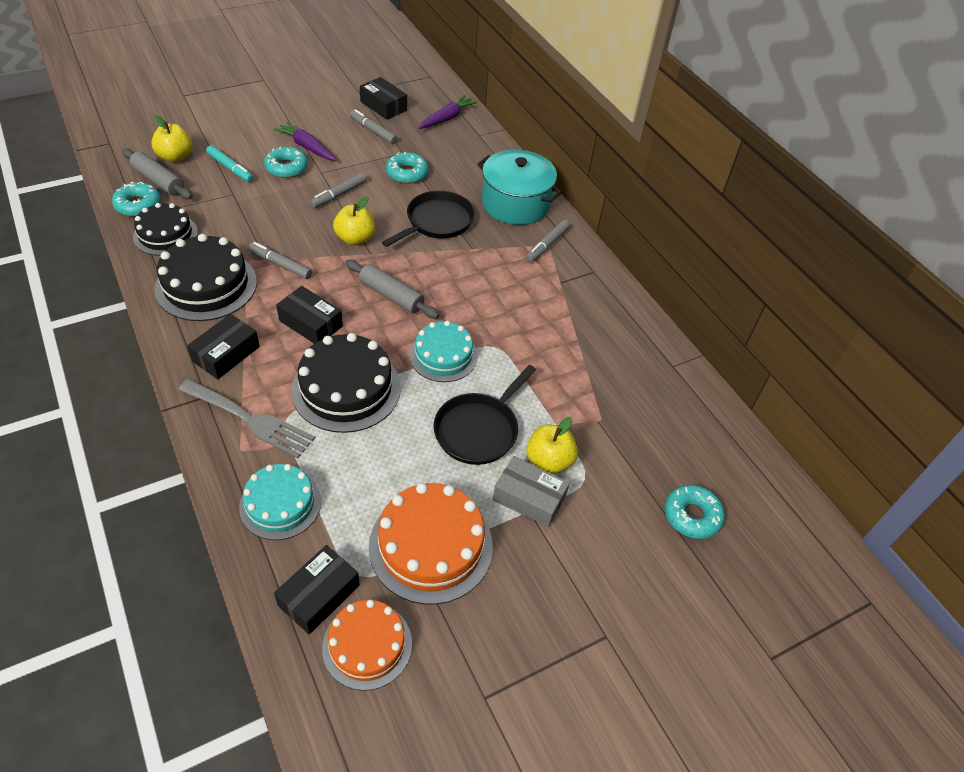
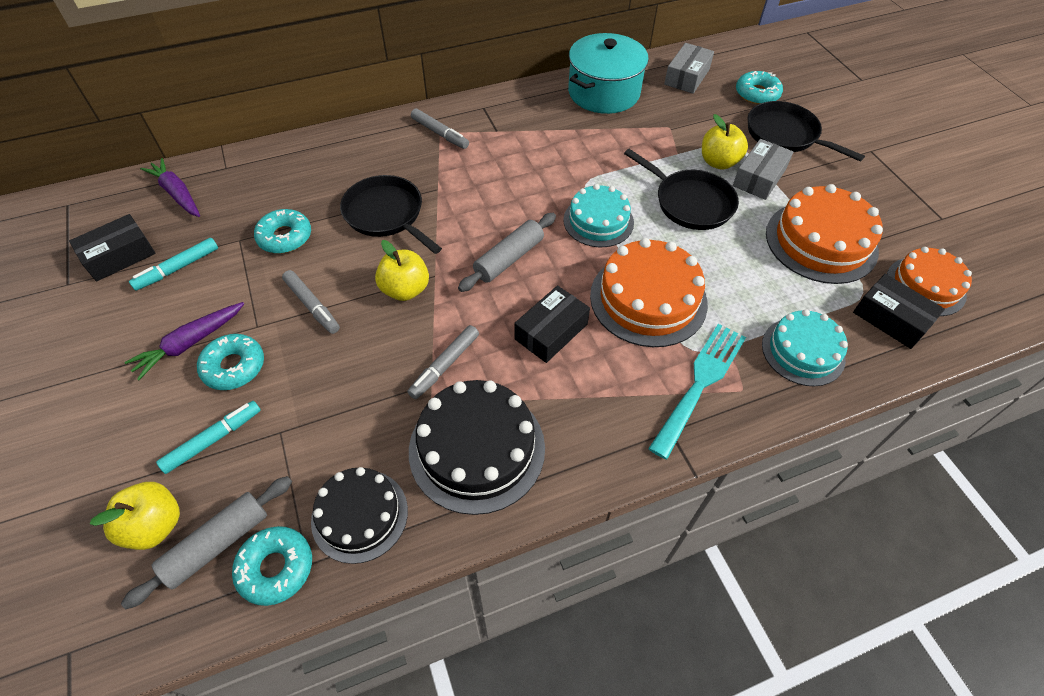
camera: 80 degrees left, 5 degrees up
(226, 354) = (602, 415): black box -> none
(250, 420) = (700, 383): grey fork -> turquoise fork
(346, 388) = (648, 299): black cake -> orange cake
(373, 131) = (177, 268): grey marker -> turquoise marker
(515, 204) = (367, 149): turquoise pot -> turquoise pot (604, 92)
(615, 536) = (785, 135): none -> black pan
(703, 443) = (686, 77): none -> grey box

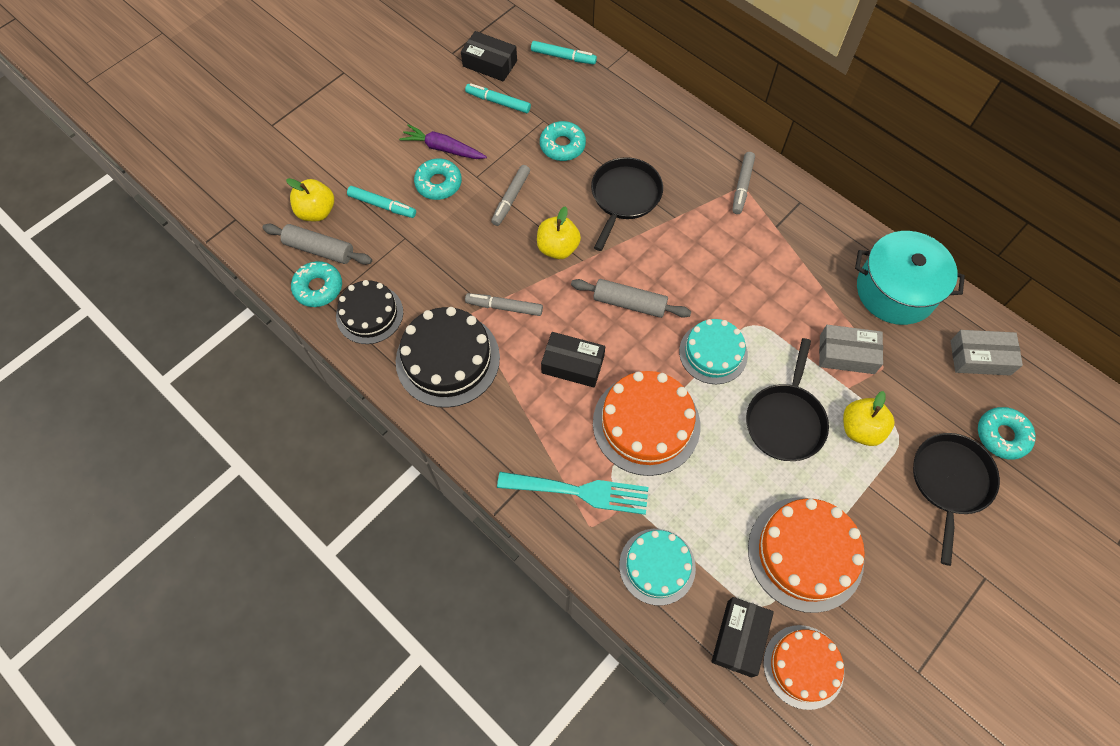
camera: 65 degrees right, 10 degrees up
(177, 193) = (563, 57): purple carrot -> turquoise marker
(759, 178) = (862, 473): grey box -> grey box (846, 354)

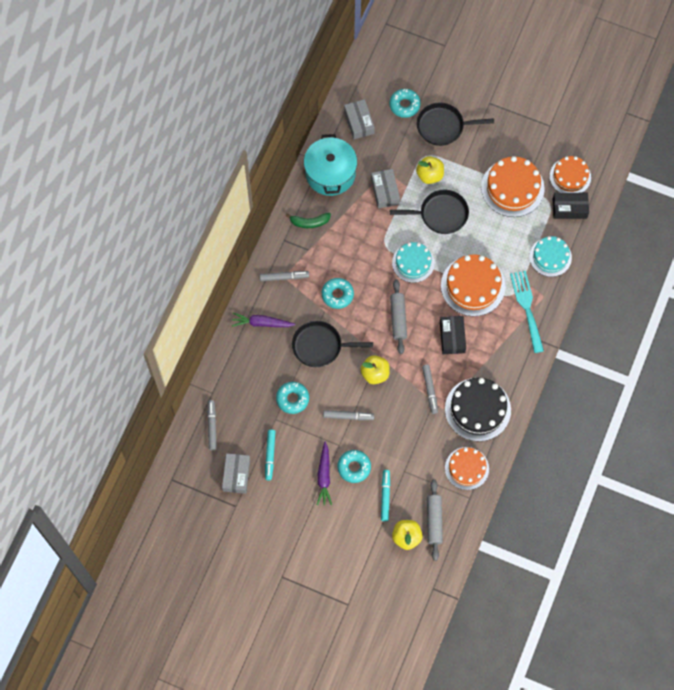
camera: 110 degrees left, 5 degrees up
(318, 288) = (461, 508): turquoise donut -> turquoise donut (337, 295)
(369, 314) = (467, 468): black cake -> orange cake
(490, 63) = (236, 475): black box -> grey box
(563, 57) = (212, 426): turquoise marker -> grey marker
(682, 143) = (262, 323): none -> purple carrot
(820, 240) = (309, 222): none -> green banana

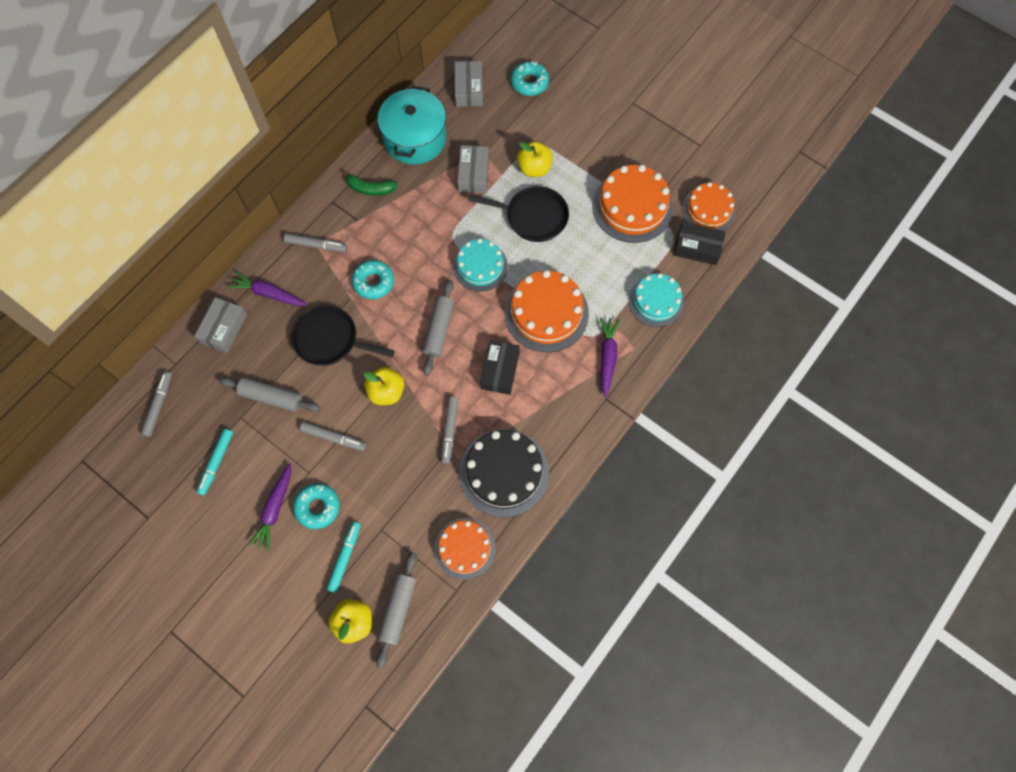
camera: 15 degrees right, 0 degrees up
(236, 475) = (164, 477): grey box -> grey box (223, 329)
(292, 399) = (271, 397): turquoise donut -> grey rolling pin
(443, 126) = (568, 116): black pan -> none
(527, 307) = (607, 357): turquoise fork -> purple carrot

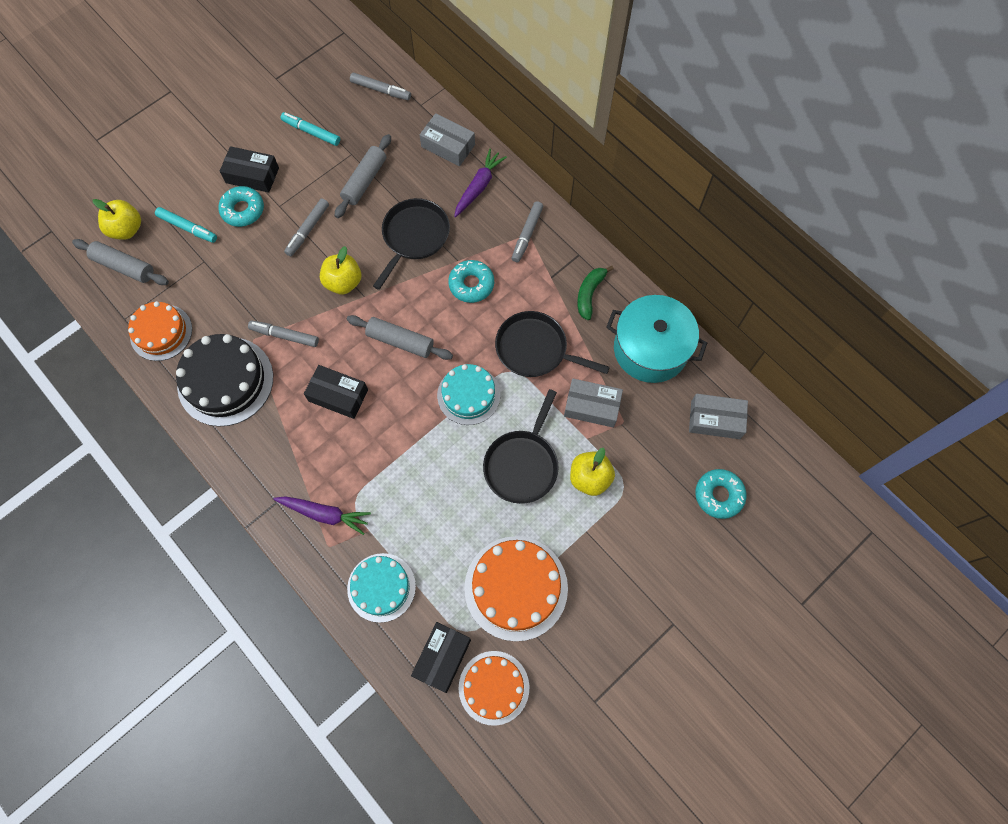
camera: 100 degrees right, 0 degrees up
(275, 509) = (252, 175): purple carrot -> black box
(429, 222) = (535, 349): none -> black pan
(546, 313) = (395, 456): orange cake -> none

